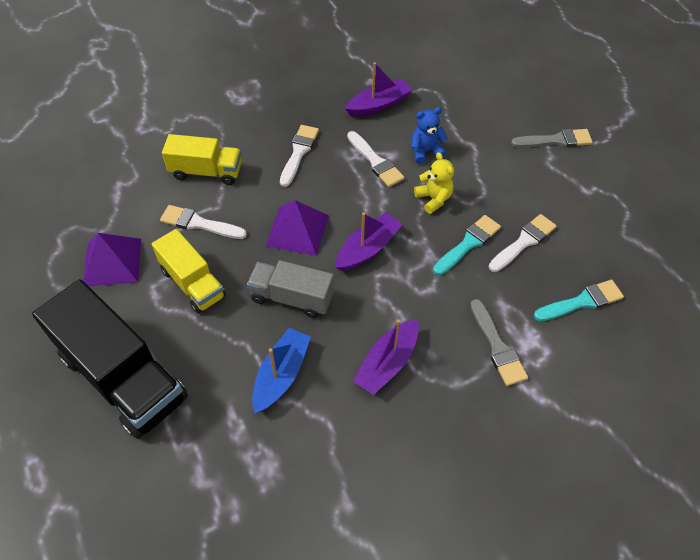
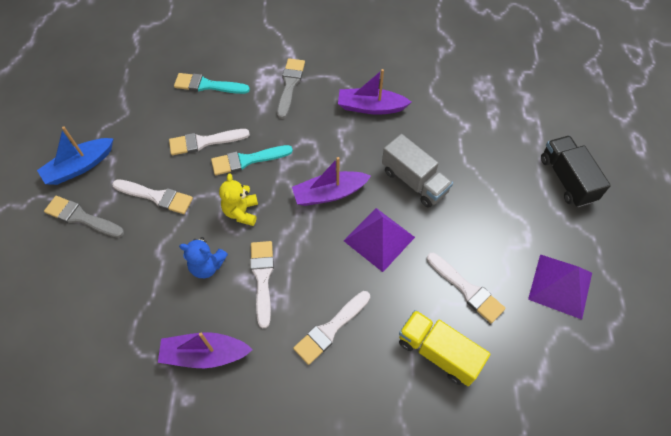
camera: 150 degrees left, 5 degrees up
(123, 377) = (566, 179): black truck -> black truck, size x0.58
(193, 283) = (491, 230): yellow truck -> none
(281, 375) = (448, 131): blue boat -> blue boat (80, 166)
(387, 363) = (371, 107): purple boat -> purple boat turned 150 degrees counterclockwise
(515, 179) = (156, 196): none -> white brush

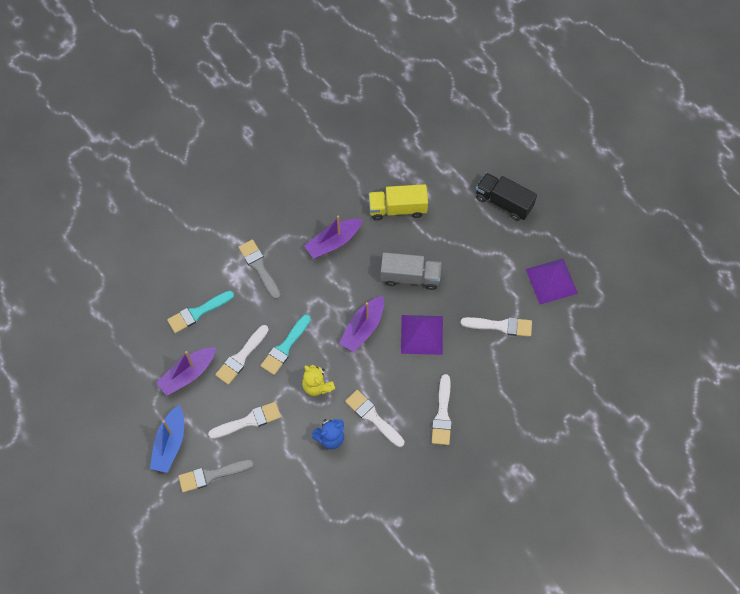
camera: 40 degrees left, 5 degrees up
(205, 354) = (382, 489): purple boat -> purple boat (188, 374)
(438, 352) = (515, 378): yellow truck -> yellow truck (397, 209)

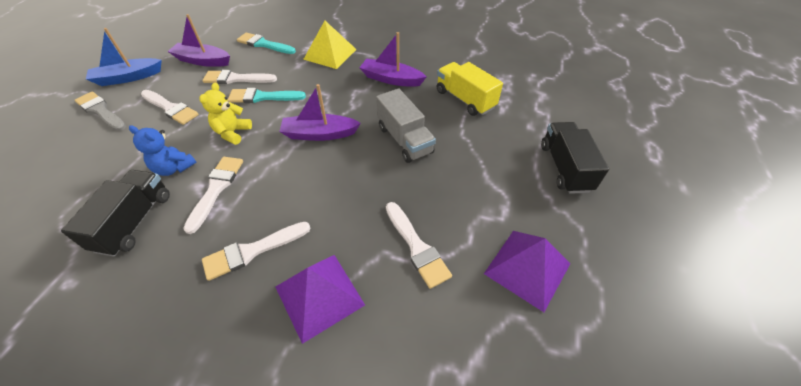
camera: 55 degrees right, 15 degrees down
(259, 267) = (330, 54): grey brush -> yellow pyramid
(369, 475) = (134, 222): none -> black truck
(422, 334) = (346, 180): purple pyramid -> purple pyramid (319, 296)

